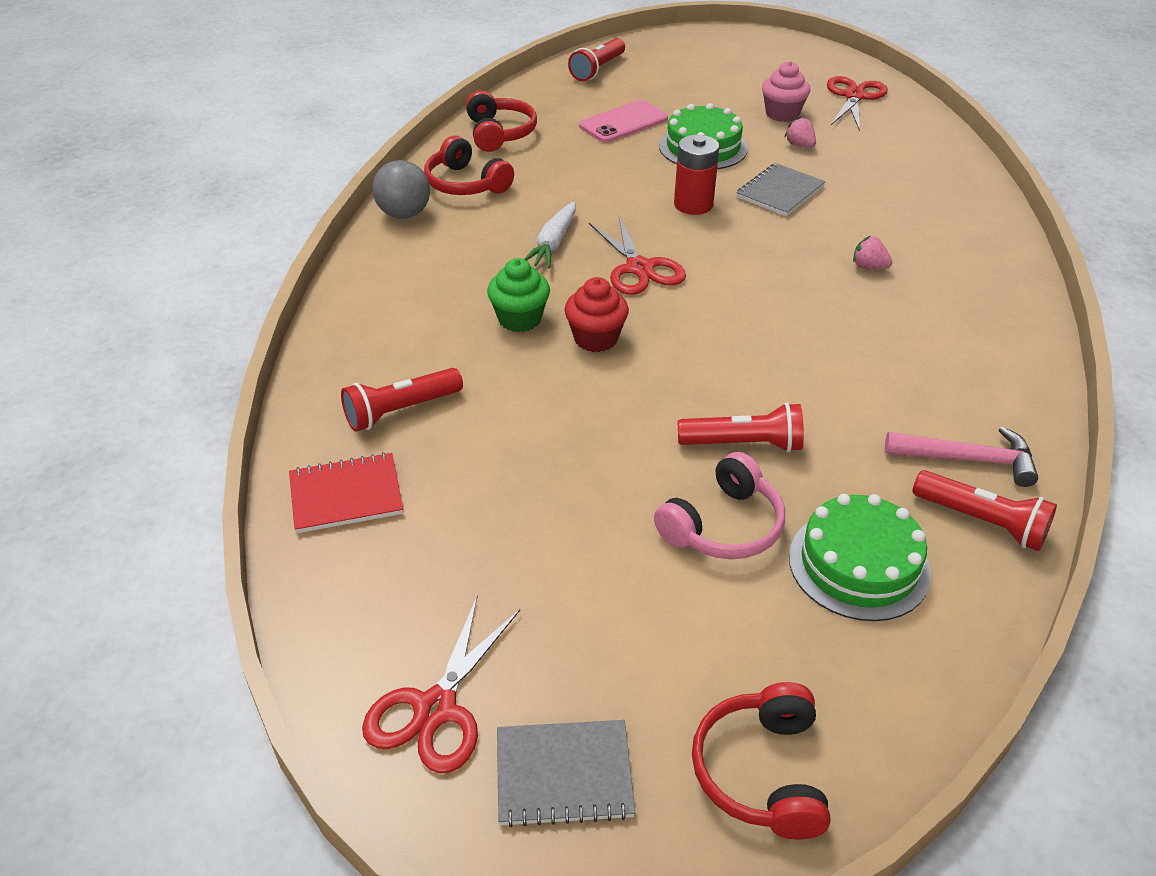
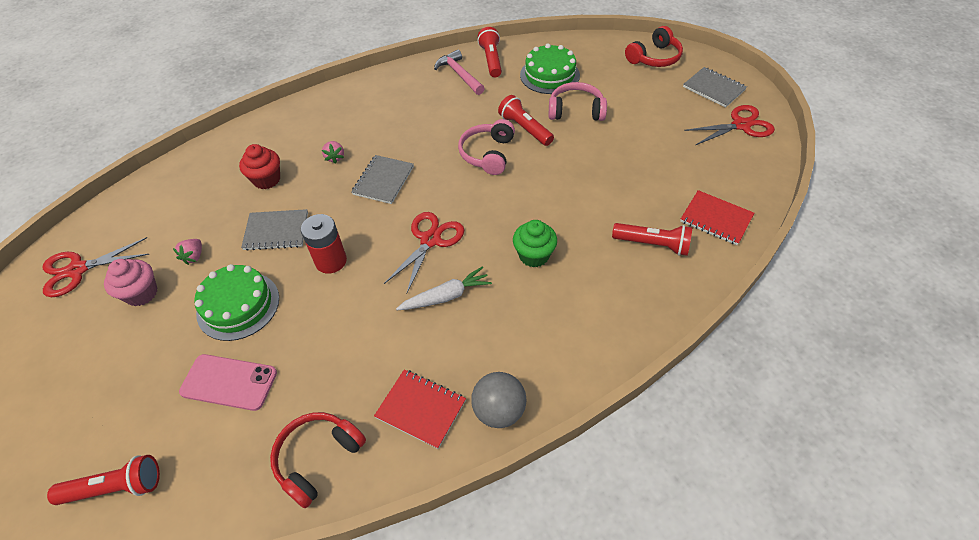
camera: 130 degrees left, 10 degrees up
(466, 184) = (421, 409): red headphones -> red notebook
(596, 338) = (513, 215): red cupcake -> red cupcake (267, 179)
(729, 380) = (488, 154): none -> pink headphones
(780, 281) = (383, 180): none -> grey notebook

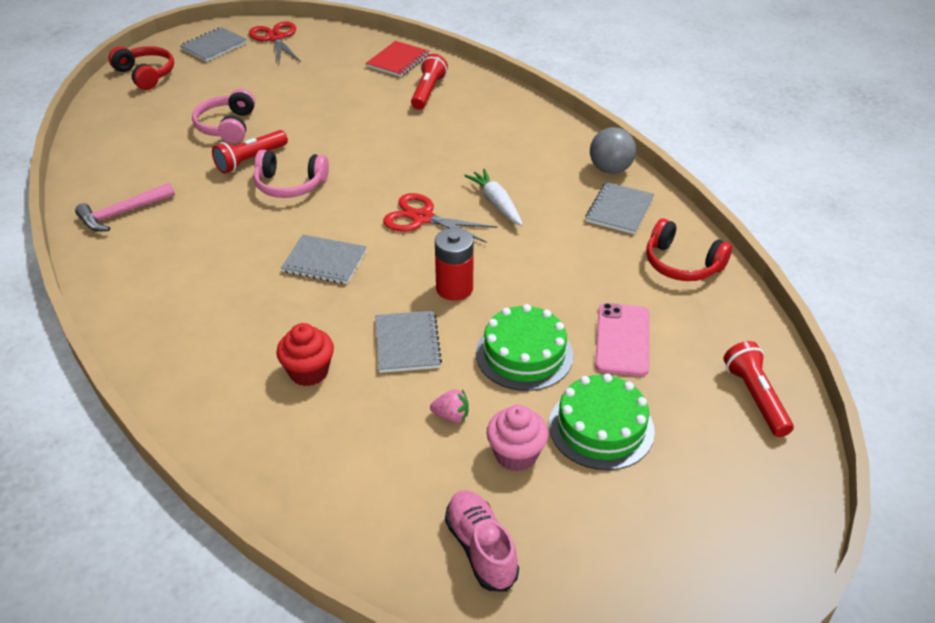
camera: 95 degrees left, 10 degrees down
(77, 270) = (481, 548): red scissors -> pink shoe
(335, 157) = (273, 310): pink strawberry -> none
(421, 409) = (619, 210): red notebook -> grey notebook
(491, 60) = (99, 188): red flashlight -> none
(534, 255) = (442, 153): green cupcake -> none
(549, 75) = (152, 143): green cake -> green cake (601, 427)

